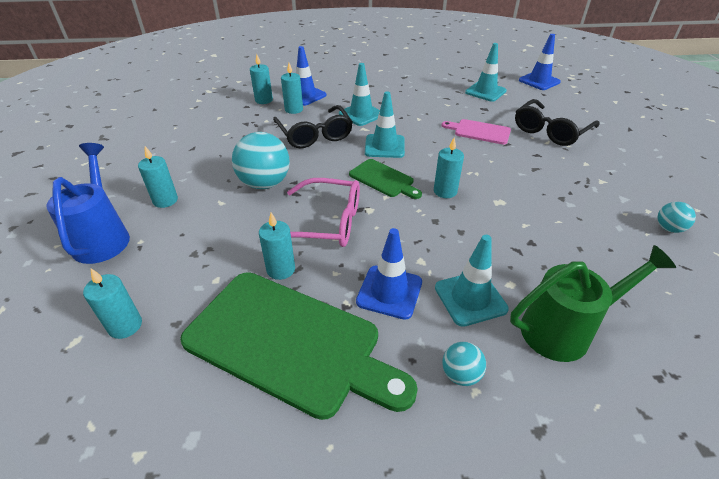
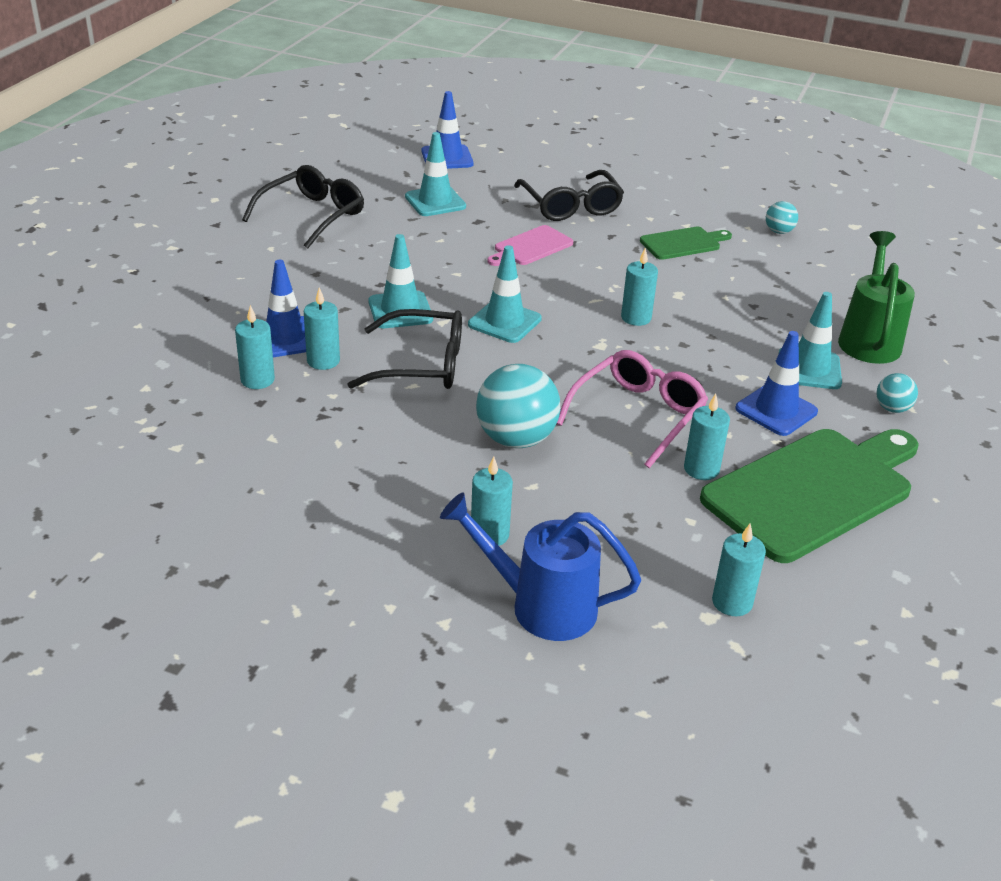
camera: 65 degrees left, 5 degrees down
(383, 179) = (580, 348): green cutting board -> green cutting board (683, 243)
(423, 69) = (313, 215): none -> black glasses

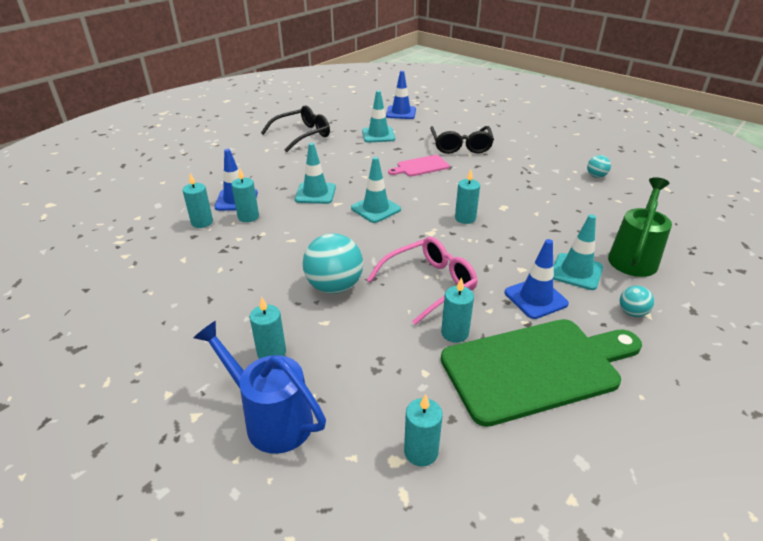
camera: 20 degrees right, 0 degrees up
(422, 365) = (306, 228): black glasses -> none
(683, 243) = (524, 176): green cutting board -> none

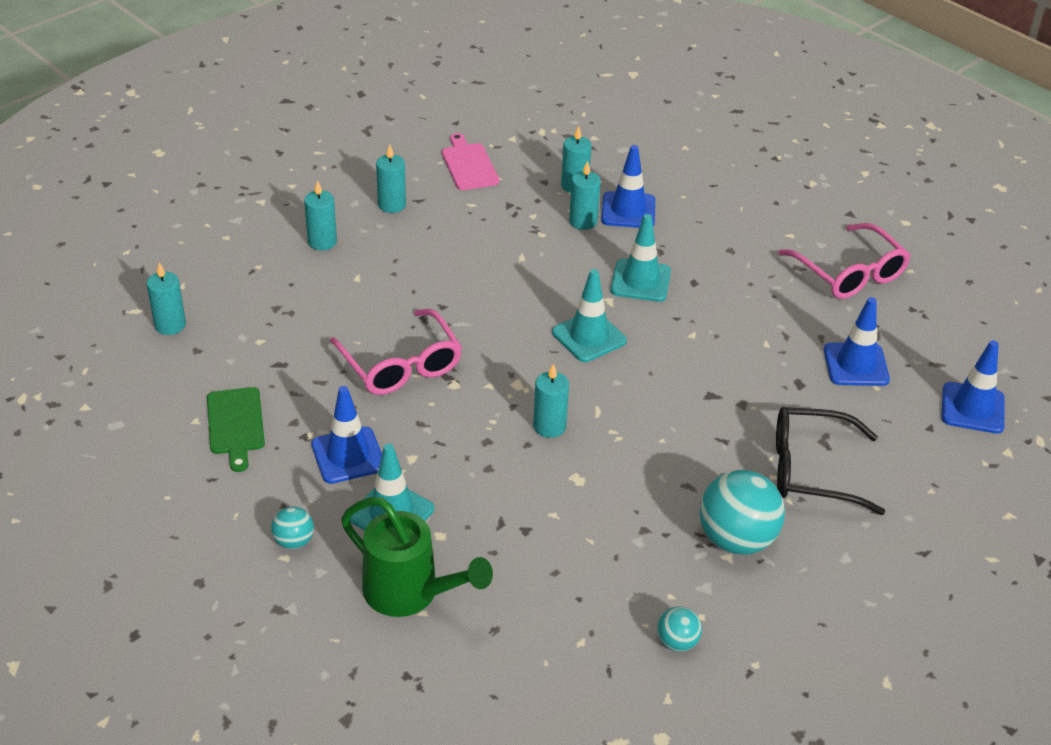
camera: 95 degrees right, 5 degrees up
(271, 418) = (241, 242): blue watering can -> none
(302, 135) = (849, 273): black glasses -> pink glasses
(334, 286) = (416, 287): turquoise ball -> turquoise ball (736, 539)
(378, 135) = (856, 365): turquoise traffic cone -> blue traffic cone
(420, 166) = (724, 402): pink cutting board -> pink cutting board (469, 165)
(454, 333) = (309, 372): turquoise candle -> turquoise candle (392, 205)
(536, 368) = (235, 425): green cutting board -> green cutting board, size x0.49

